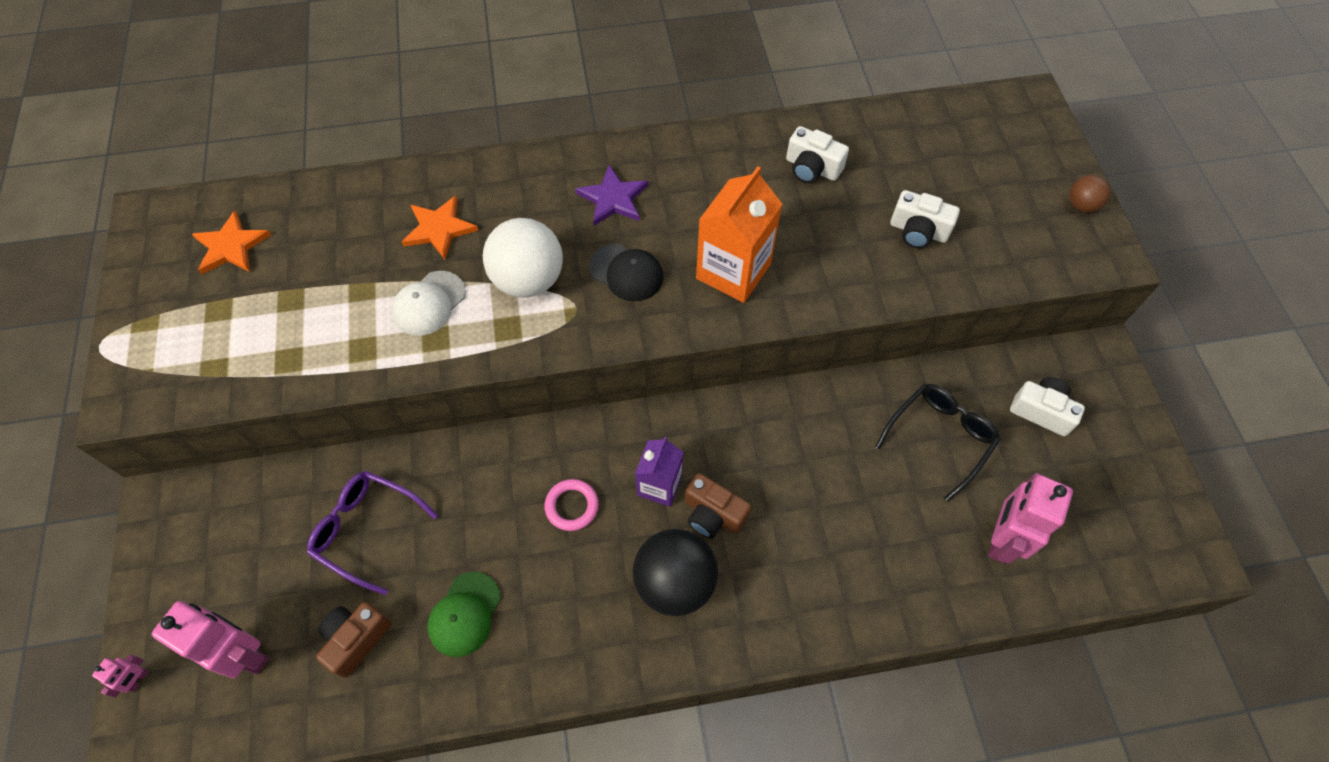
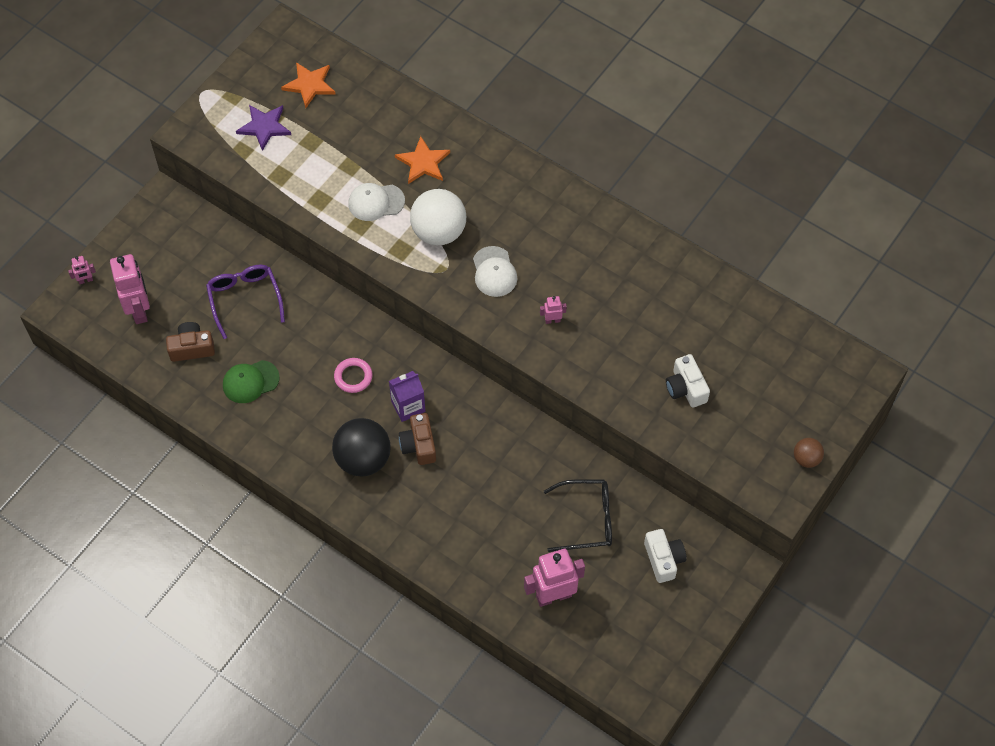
camera: 45 degrees right, 0 degrees up
(613, 198) = (535, 222): purple star -> purple star (264, 127)
(626, 273) = (494, 272): black cap -> white cap
(733, 271) = (552, 320): orange carton -> pink robot
(812, 168) = (671, 300): white camera -> none

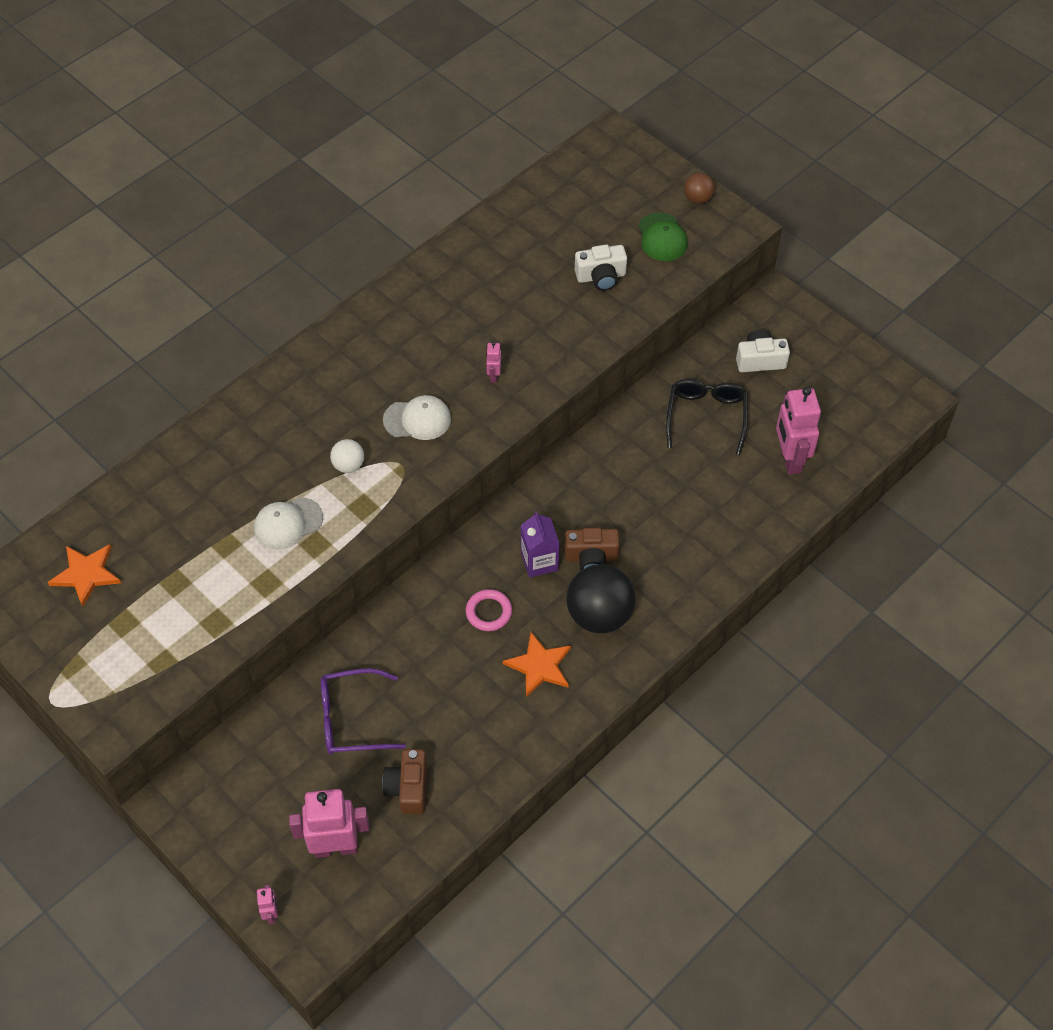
camera: 80 degrees left, 5 degrees down
(250, 382) = (471, 724): green cap -> green cap (662, 237)
(264, 127) = (134, 633): purple star -> none
(376, 202) = (288, 523): white cap -> white cap turned 60 degrees clockwise
(423, 162) = (245, 468): orange star -> orange star (539, 666)
(439, 232) = (348, 465): white ball -> white ball, size x0.50

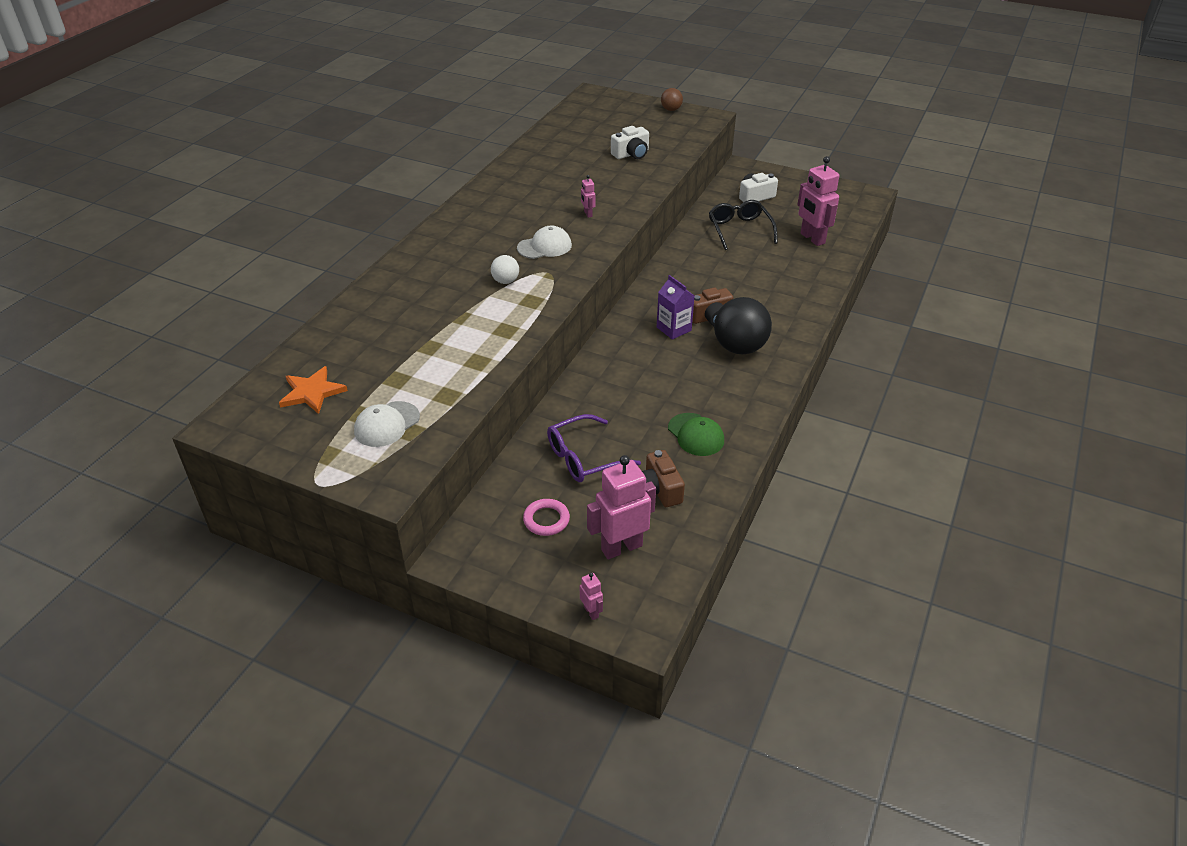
camera: 20 degrees left, 15 degrees down
(288, 523) = (475, 323): white cap -> white cap (387, 424)
(489, 612) = (654, 366): pink ring -> pink ring (546, 520)
(539, 666) = (714, 387): orange star -> none
(662, 237) = (660, 130): green cap -> green cap (696, 435)

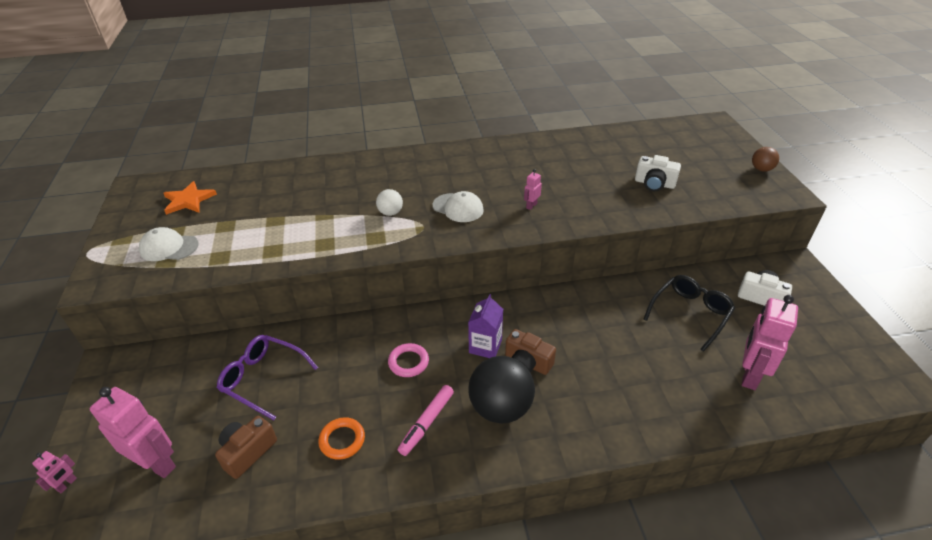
camera: 55 degrees right, 0 degrees up
(546, 520) = (172, 395): pink ring -> pink ring (408, 362)
(696, 435) = (342, 440): green cap -> orange ring
(720, 387) = (427, 423): none -> pink marker

